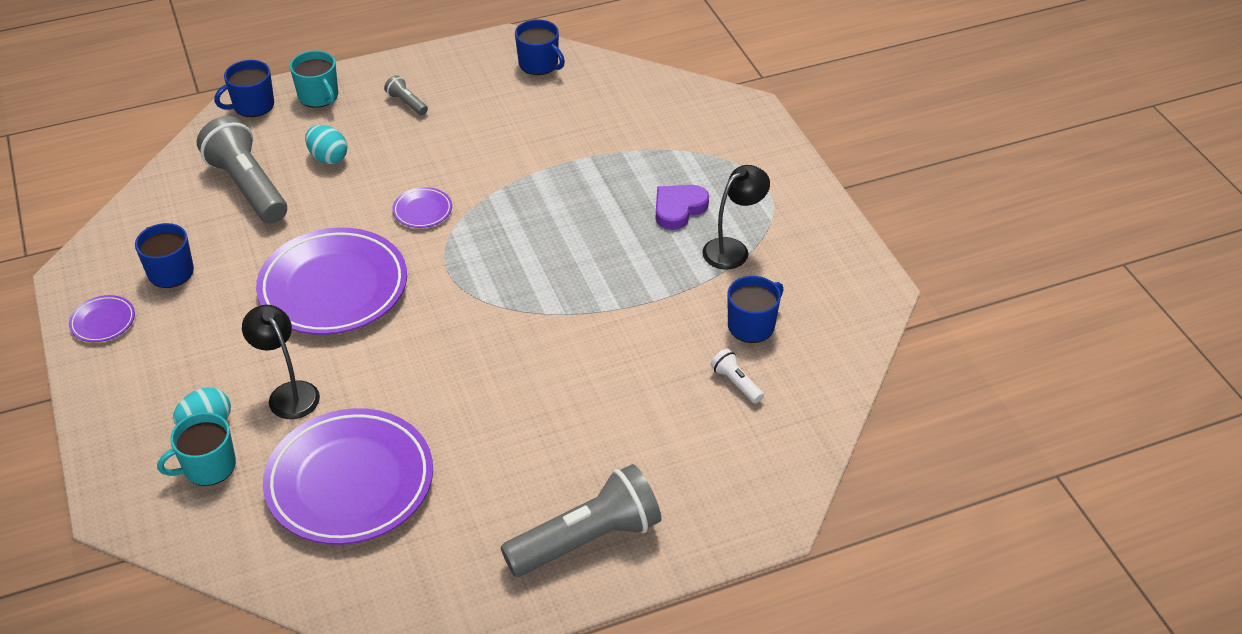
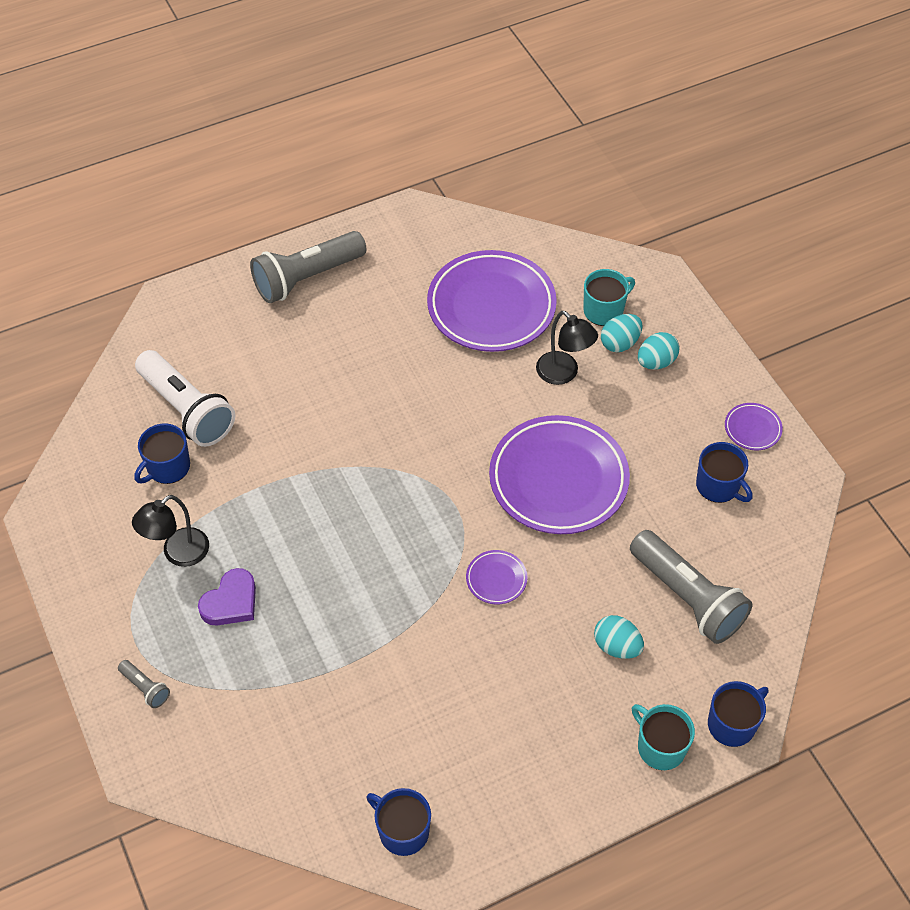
camera: 175 degrees right, 10 degrees up
(174, 399) = (656, 362): none -> turquoise egg
(407, 103) = (552, 743): grey flashlight -> grey flashlight (145, 688)
(736, 383) = (187, 410): white flashlight -> white flashlight, size x2.30

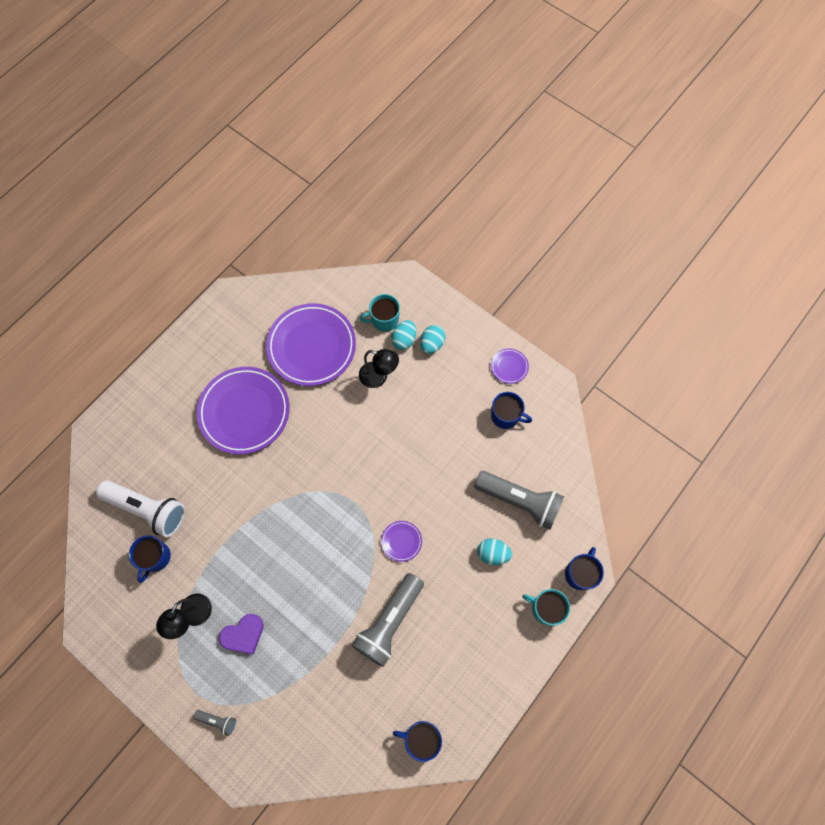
camera: 25 degrees left, 15 degrees up
(231, 602) = (243, 635): purple heart -> purple heart turned 45 degrees clockwise
(307, 278) = (181, 376): grey flashlight -> grey flashlight (389, 622)
(558, 479) = (408, 454): purple plate -> purple plate (244, 412)
(604, 310) = (384, 320): turquoise mug -> turquoise mug turned 135 degrees counterclockwise

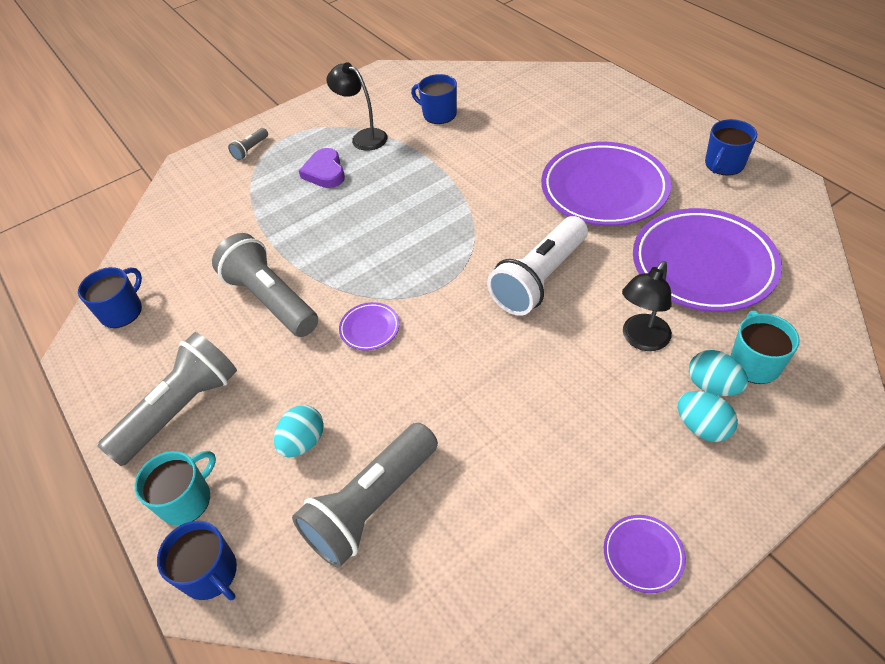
camera: 110 degrees right, 20 degrees down
(147, 509) = (495, 110): white flashlight -> white flashlight (539, 279)
(490, 644) = (181, 409): none -> grey flashlight
(506, 416) = (537, 521): blue mug -> blue mug (724, 164)

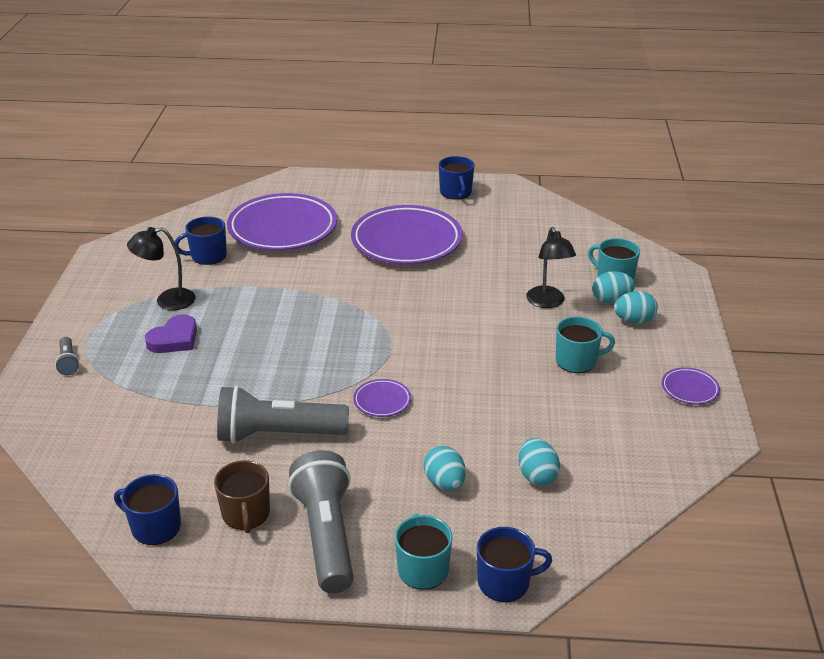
camera: 55 degrees left, 15 degrees down
(122, 311) = (155, 527): blue mug -> blue mug turned 45 degrees counterclockwise
(170, 347) = (246, 514): none -> brown mug
(325, 172) = (174, 339): purple heart -> purple heart turned 75 degrees counterclockwise
(371, 504) = (537, 475): grey flashlight -> turquoise egg
(539, 279) = (445, 308): white flashlight -> none
(575, 423) = (577, 361): none -> turquoise mug
(703, 265) = (523, 249): purple plate -> purple plate (282, 228)

